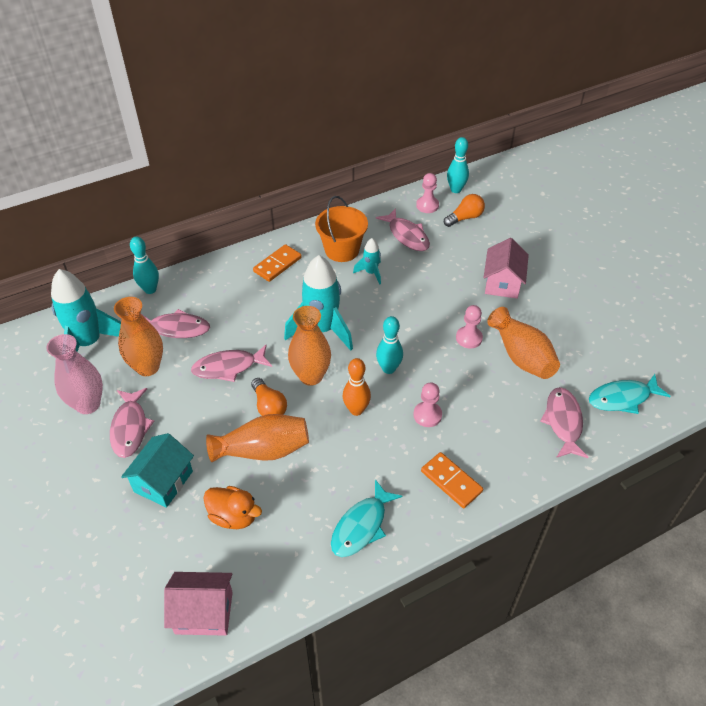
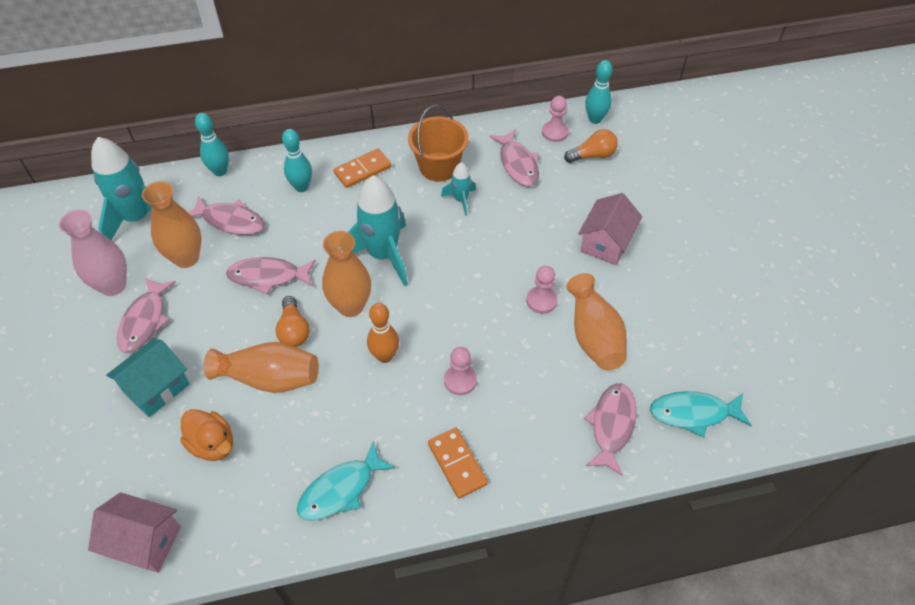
camera: 15 degrees right, 5 degrees up
(388, 368) = (438, 316): turquoise bowling pin -> turquoise bowling pin (301, 187)

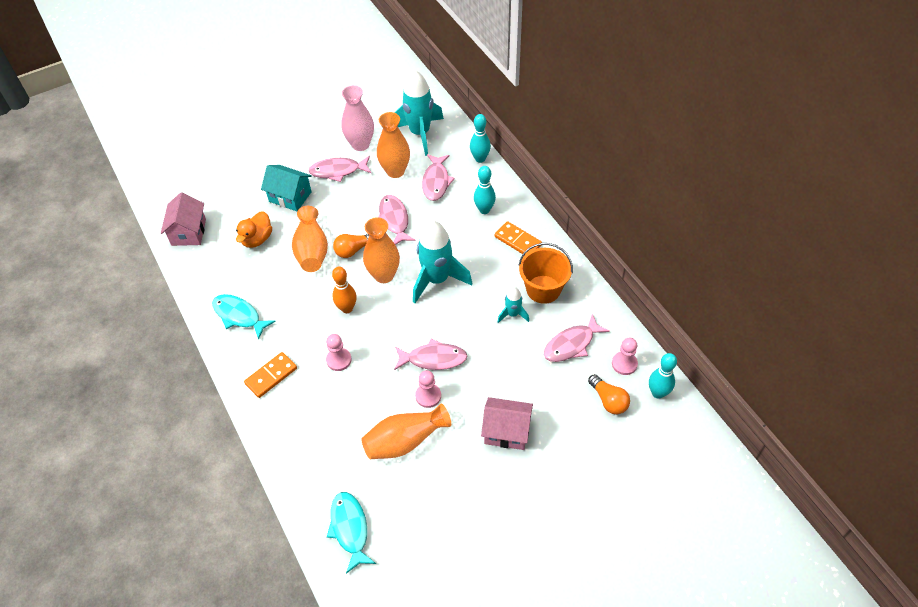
camera: 75 degrees right, 0 degrees up
(611, 425) = (324, 470): pink fish -> pink fish (433, 359)

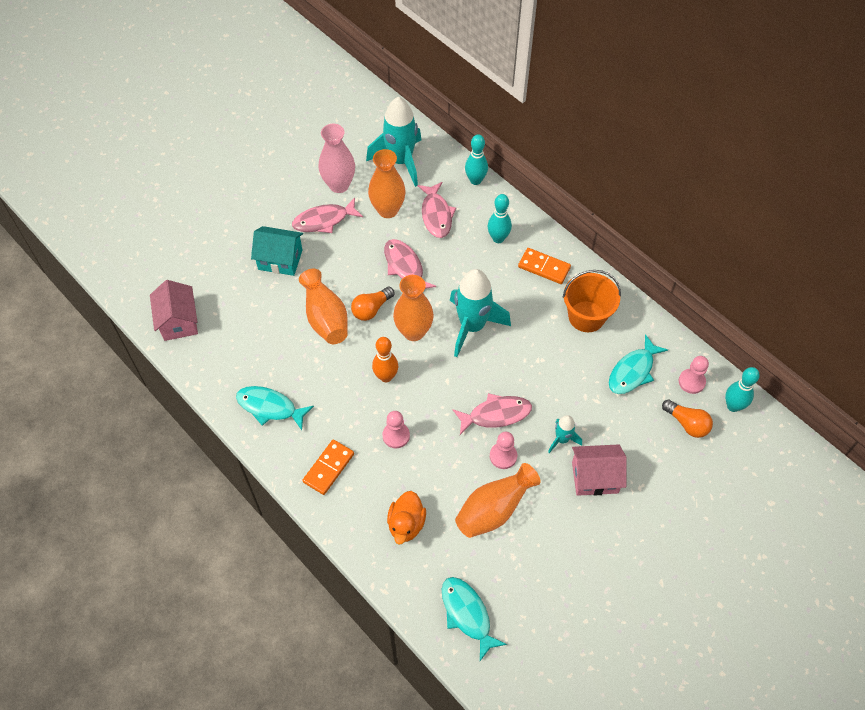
camera: 15 degrees left, 5 degrees up
(257, 239) = (260, 316): orange duck -> orange duck (406, 524)
(512, 314) = (563, 350): turquoise rocket -> turquoise rocket (562, 439)
(571, 344) = (633, 371): pink fish -> turquoise fish

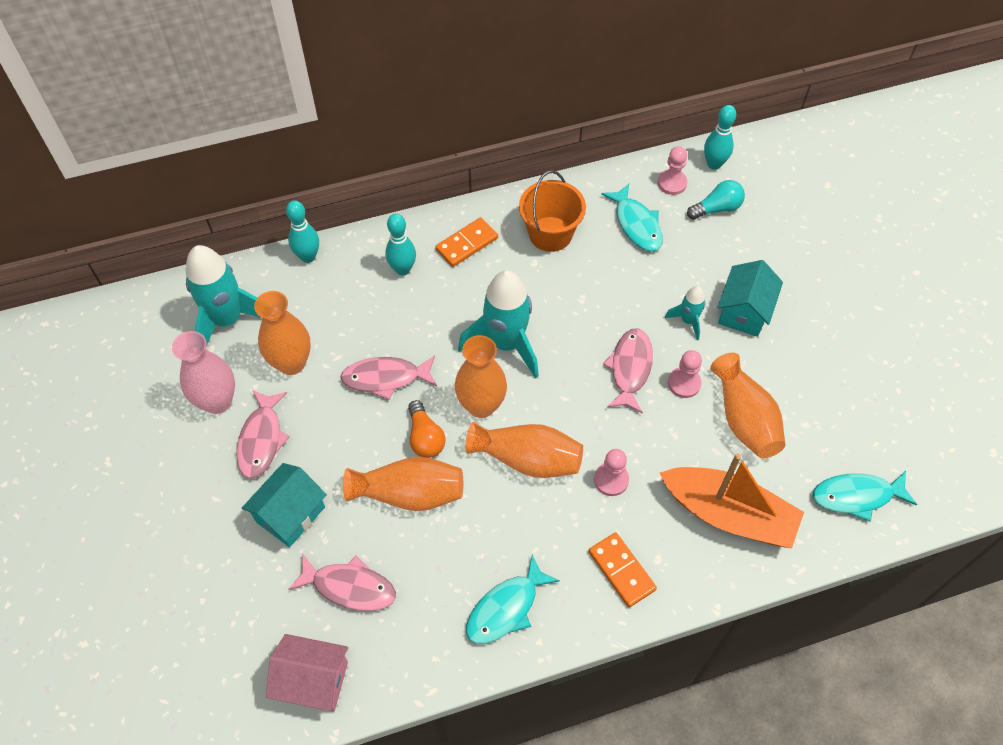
camera: 65 degrees left, 0 degrees up
(386, 377) = (527, 459): orange bowling pin -> orange vase
(406, 524) = (728, 514): orange duck -> orange boat
(436, 215) = (331, 315): pink fish -> pink fish (349, 587)
(595, 477) = (743, 311): pink house -> turquoise house
(687, 424) = (717, 208): orange light bulb -> turquoise light bulb

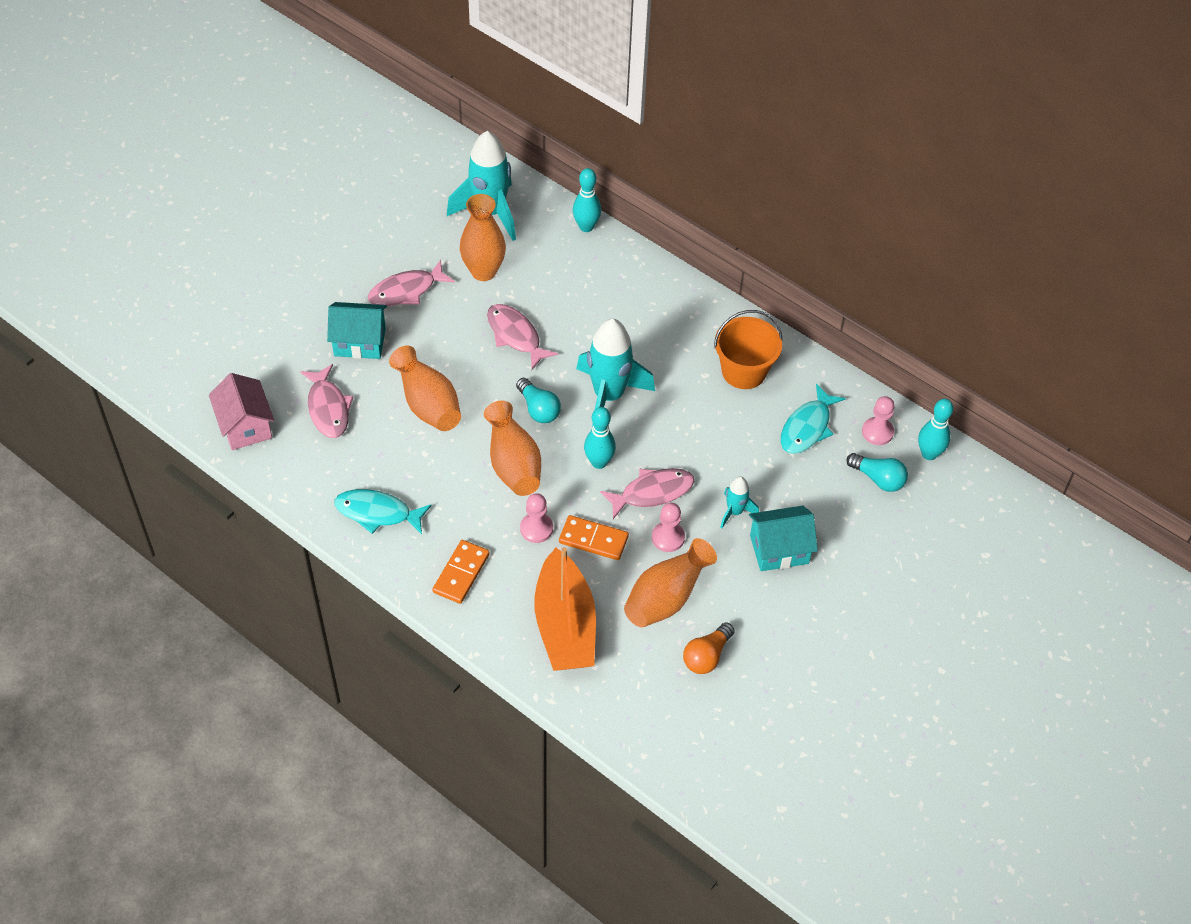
camera: 55 degrees right, 5 degrees down
(217, 401) = (418, 247): pink vase -> none
(403, 269) = (624, 292): turquoise bowling pin -> turquoise bowling pin (599, 462)
(425, 438) = (482, 388): orange light bulb -> orange light bulb (706, 656)
(467, 244) = (684, 320): orange domino -> orange domino (593, 540)
(481, 405) = (538, 409): orange vase -> turquoise light bulb
(857, 496) = (652, 714): turquoise fish -> none

